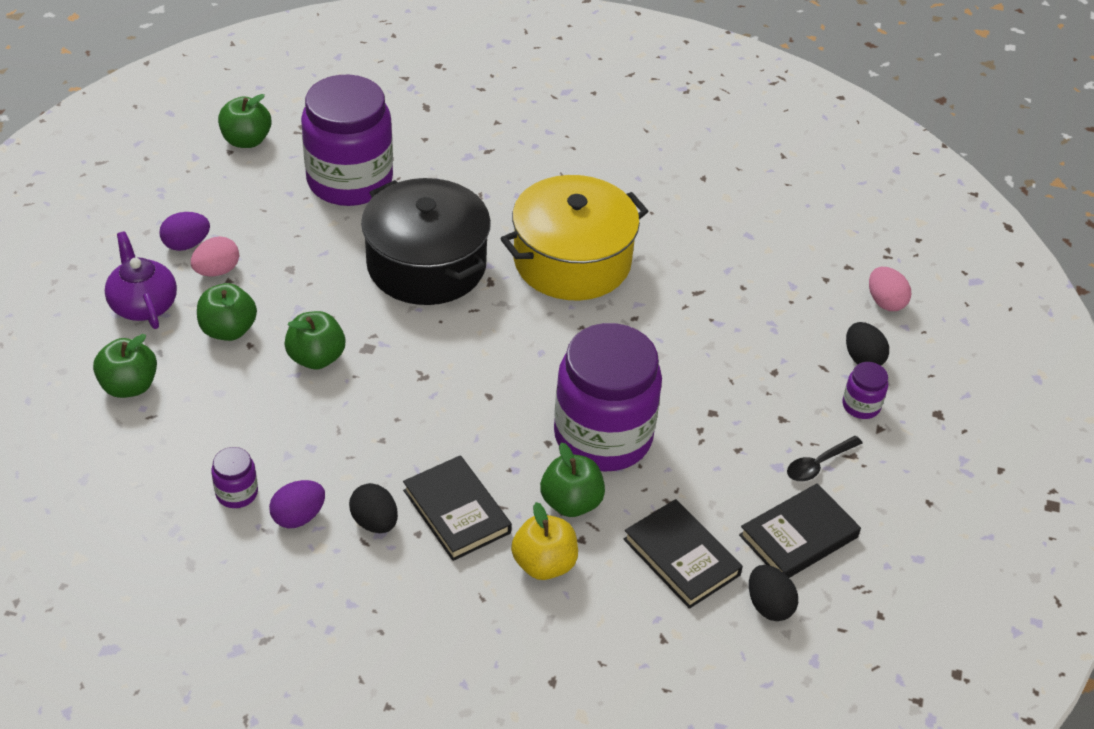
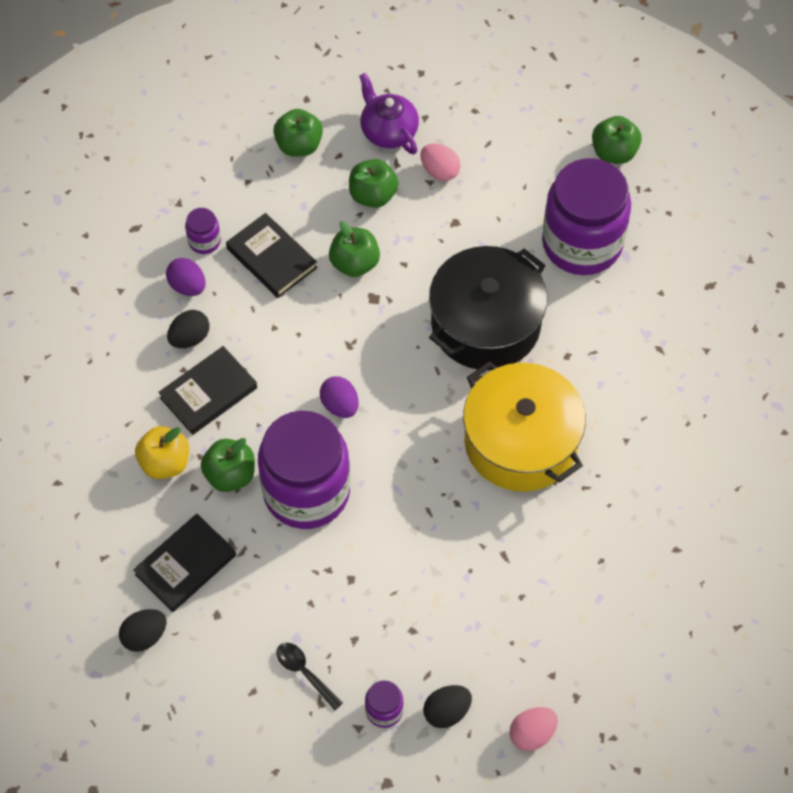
camera: 85 degrees right, 15 degrees up
(143, 305) = (388, 131): purple teapot -> purple teapot turned 90 degrees counterclockwise
(186, 244) = (466, 142): purple egg -> purple egg (340, 405)
(798, 536) = (220, 657): black book -> black book (272, 258)

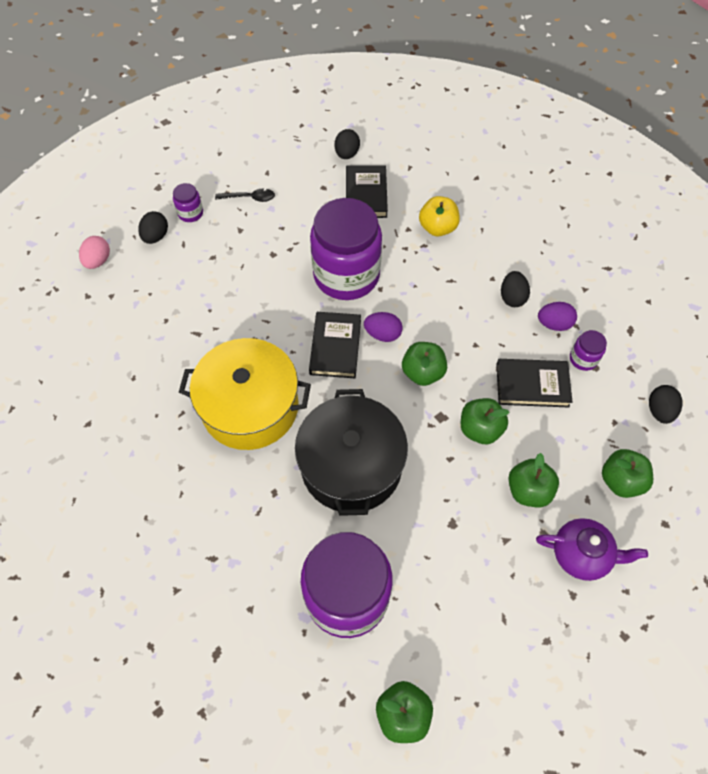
camera: 135 degrees right, 0 degrees up
(203, 159) = (659, 411): none -> black egg
(208, 393) = (462, 278): black book -> black book (335, 347)
(230, 475) = (397, 249): green apple -> green apple (422, 372)
(439, 171) = (509, 556): pink egg -> none

